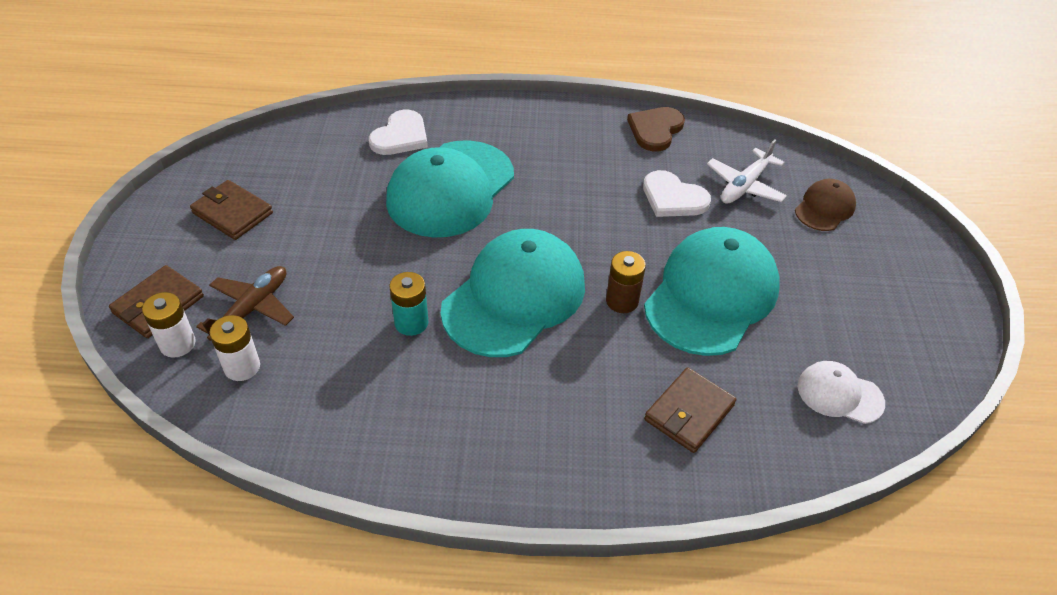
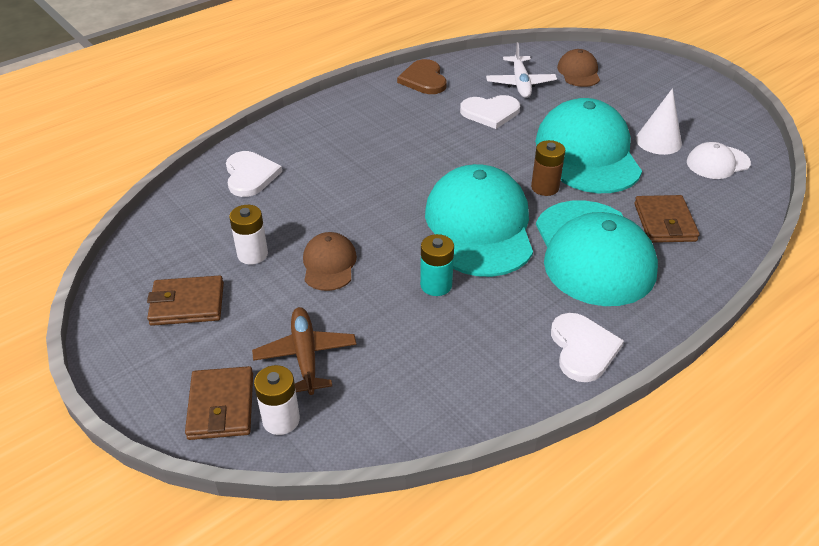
camera: 40 degrees left, 5 degrees down
(242, 367) = (357, 397): white battery -> white battery (252, 254)
(359, 248) = (329, 264): none -> brown cap
(448, 465) = (583, 348): none -> white heart
(450, 189) = (339, 188): turquoise cap -> turquoise cap (593, 253)
(806, 330) = (658, 141): none -> white cone

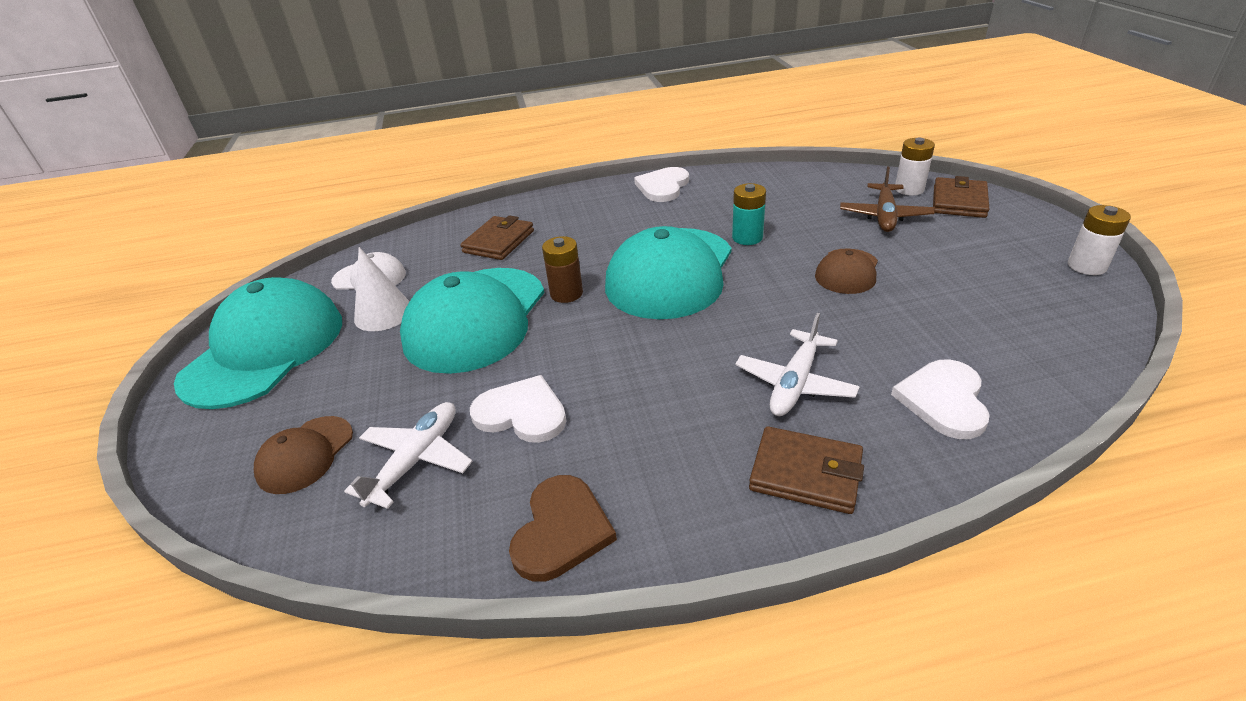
camera: 150 degrees left, 5 degrees down
(187, 304) = (1007, 267): brown wallet -> brown wallet (806, 473)
(252, 254) = (936, 297): white battery -> white battery (1086, 266)
(342, 164) = (795, 383): none -> white plane
(593, 253) = (588, 233): turquoise cap -> turquoise cap (264, 349)

